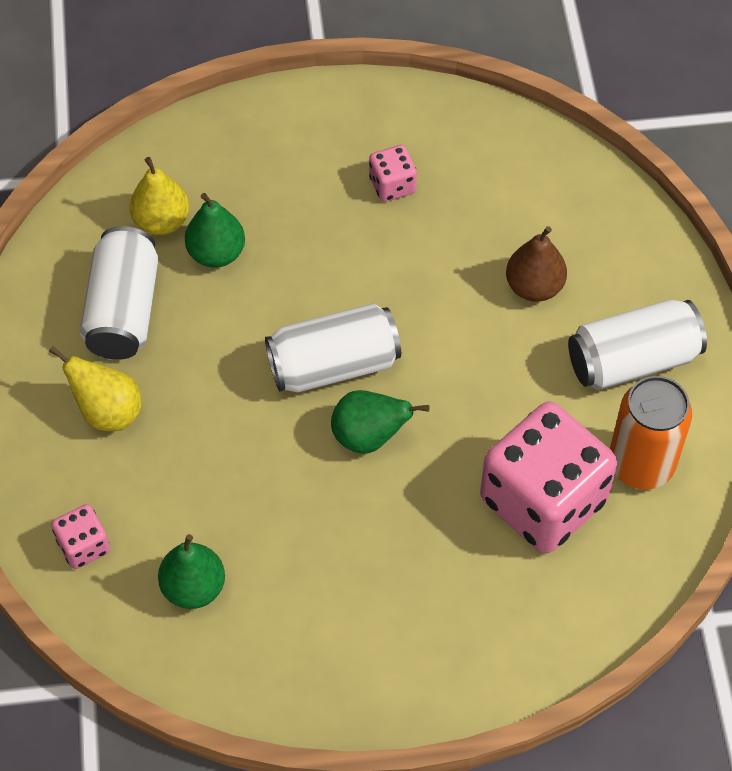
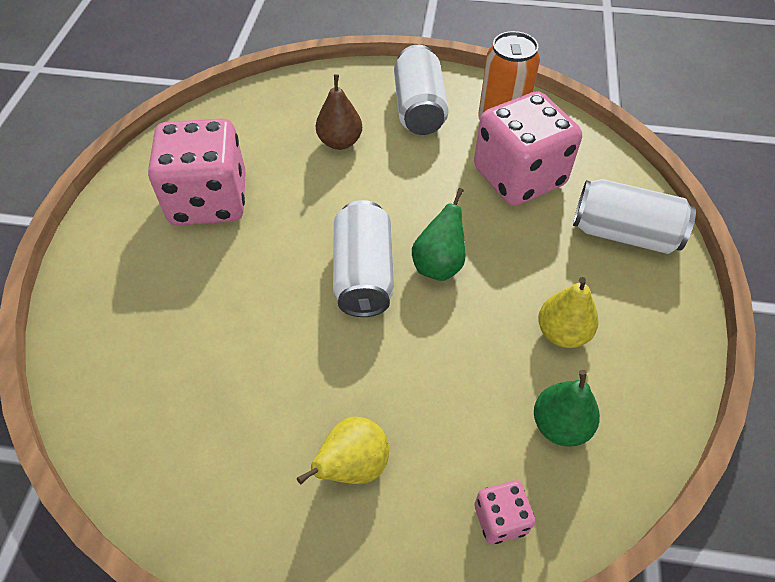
camera: 75 degrees left, 5 degrees down
(123, 310) = (241, 428): white can -> white can (624, 233)
(162, 221) = (155, 374): yellow pear -> yellow pear (562, 333)
(216, 253) = (213, 336): green pear -> none
(392, 185) = (209, 200): pink dice -> pink dice, size x2.28

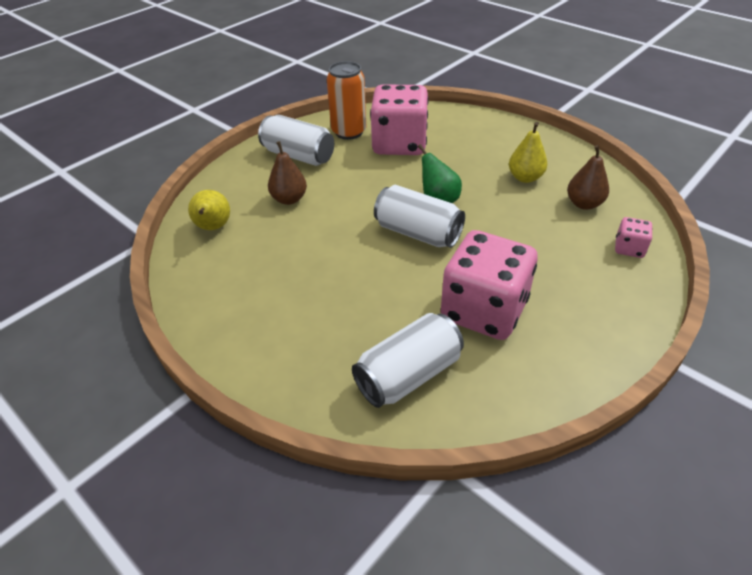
camera: 55 degrees left, 10 degrees down
(209, 200) = (275, 282): pink dice -> pink dice (484, 310)
(353, 466) = (561, 292): yellow pear -> yellow pear (213, 227)
(560, 425) = (584, 204): green pear -> brown pear
(624, 233) = (475, 129): white can -> white can (408, 375)

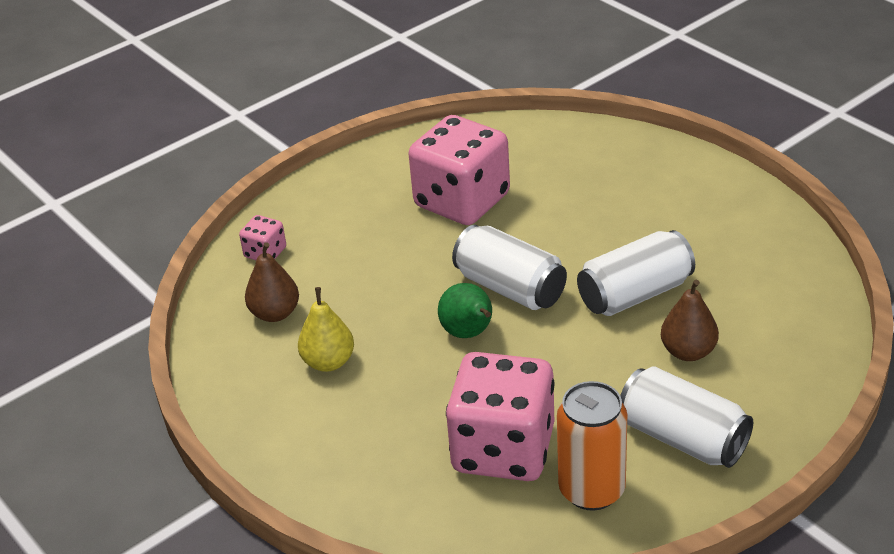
camera: 170 degrees left, 5 degrees down
(213, 227) = (790, 314): yellow pear -> none
(408, 375) = (551, 156): white can -> white can (635, 294)

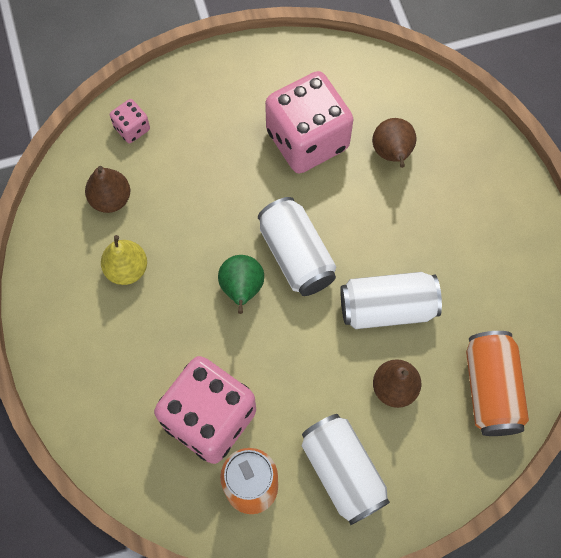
camera: 20 degrees right, 30 degrees up
(557, 183) = (392, 153): none -> brown pear
(788, 317) = (491, 389): none -> orange can

